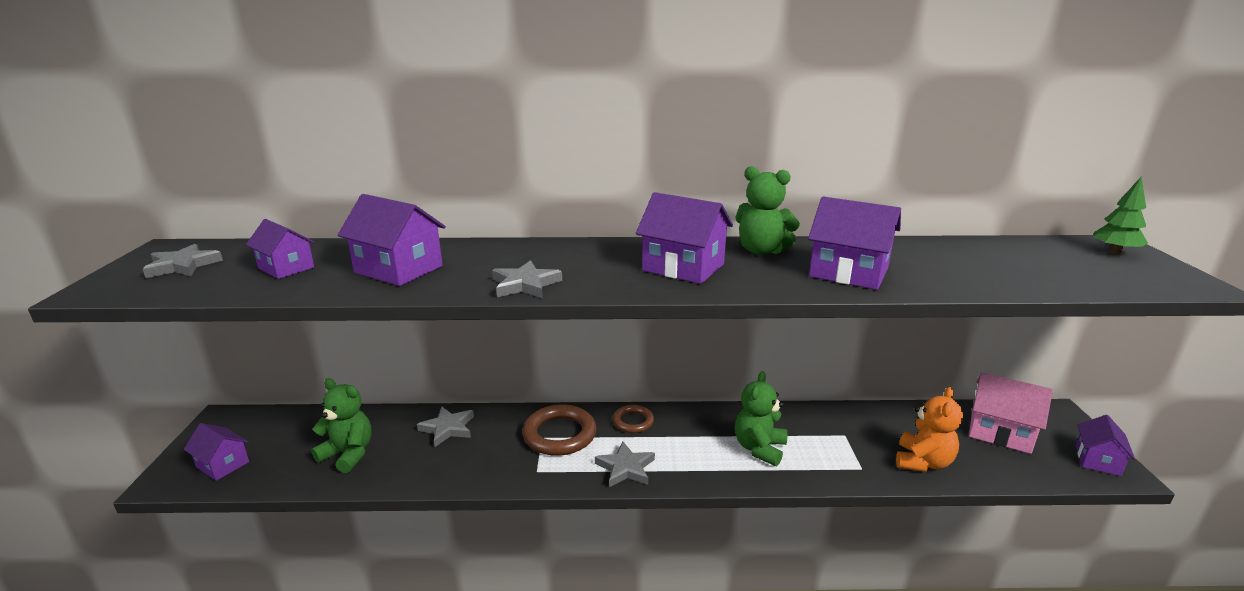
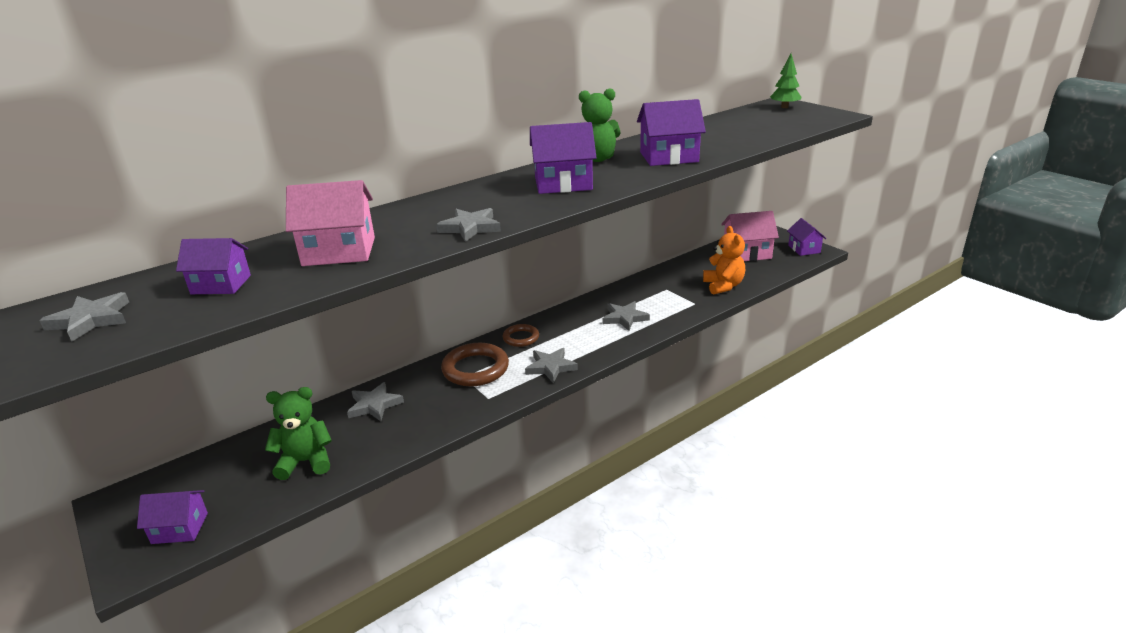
camera: 35 degrees left, 5 degrees up
(398, 269) = (339, 251): purple house -> pink house
(759, 448) = (624, 318): green teddy bear -> grey star

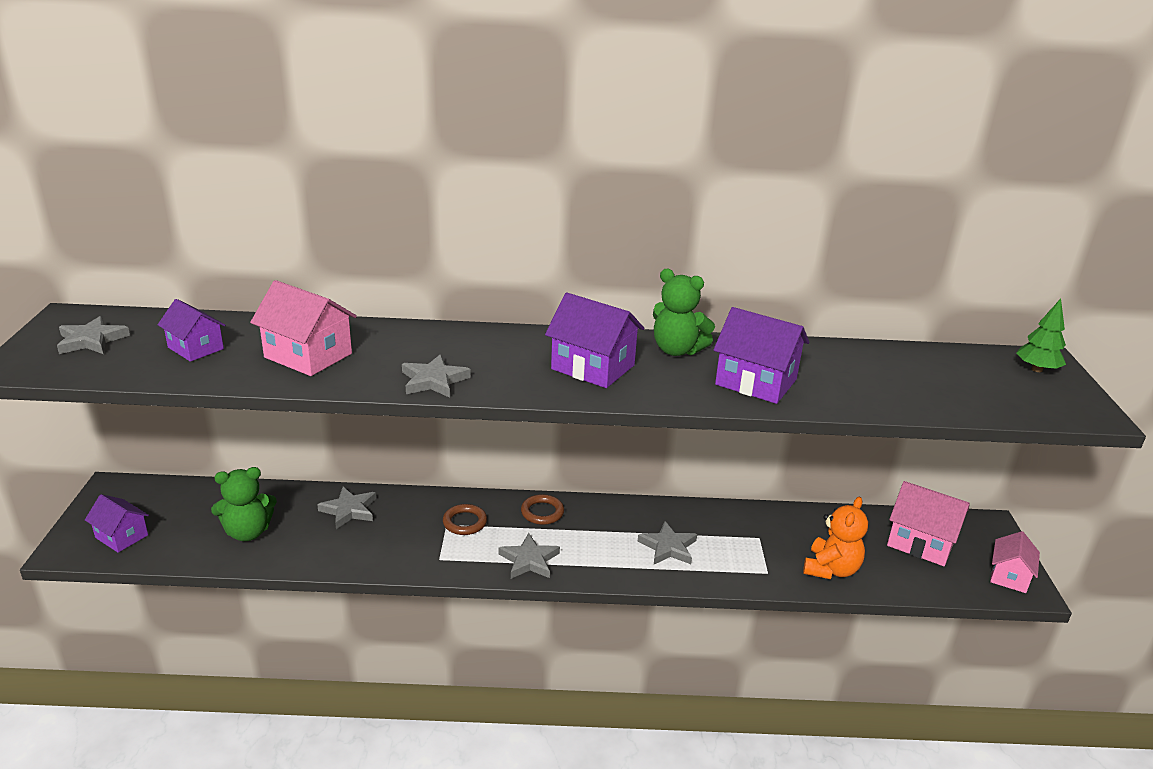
camera: 35 degrees right, 0 degrees up
(306, 461) = (248, 532): green teddy bear -> green teddy bear turned 135 degrees clockwise
(475, 369) = (465, 522): brown ring -> brown ring, size x0.58
(804, 249) = (1009, 576): purple house -> pink house

